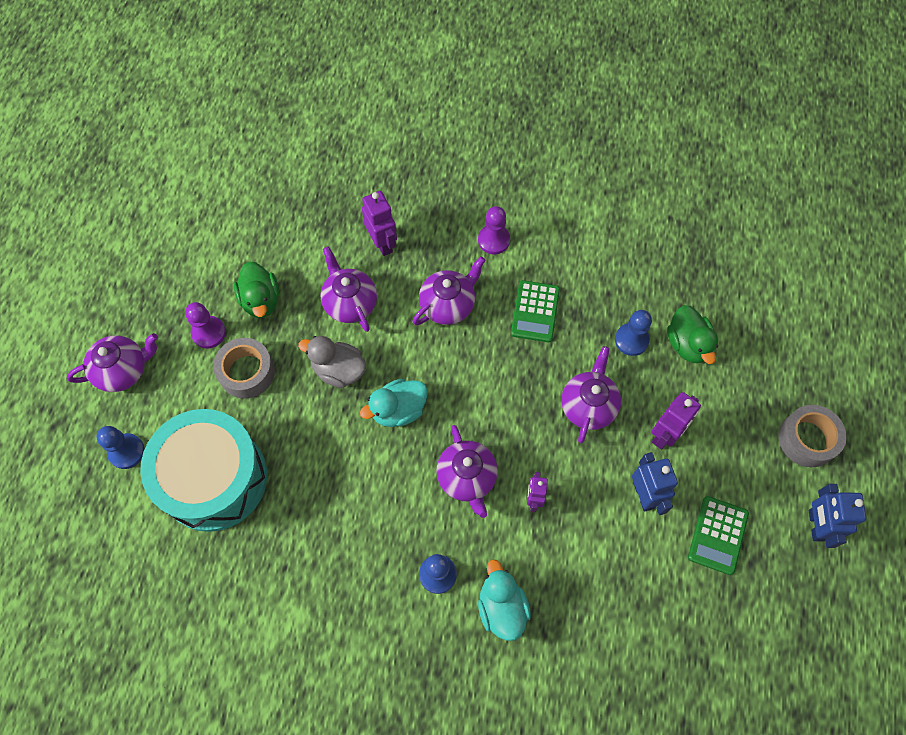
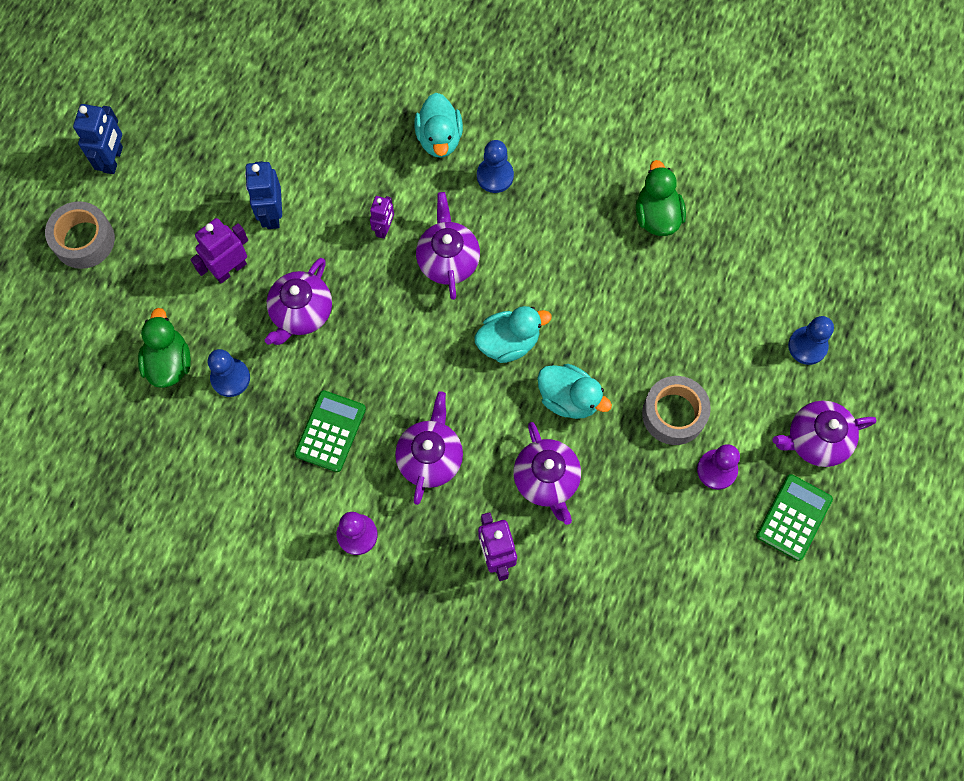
camera: 170 degrees left, 5 degrees up
(214, 478) = (713, 302): turquoise drum -> none
(261, 300) = (653, 501): green duck -> green duck (657, 216)
(339, 370) = (569, 398): grey duck -> turquoise duck
(448, 305) = (430, 457): purple teapot -> purple teapot turned 135 degrees clockwise
(717, 535) = (212, 166): green calculator -> green calculator (794, 517)

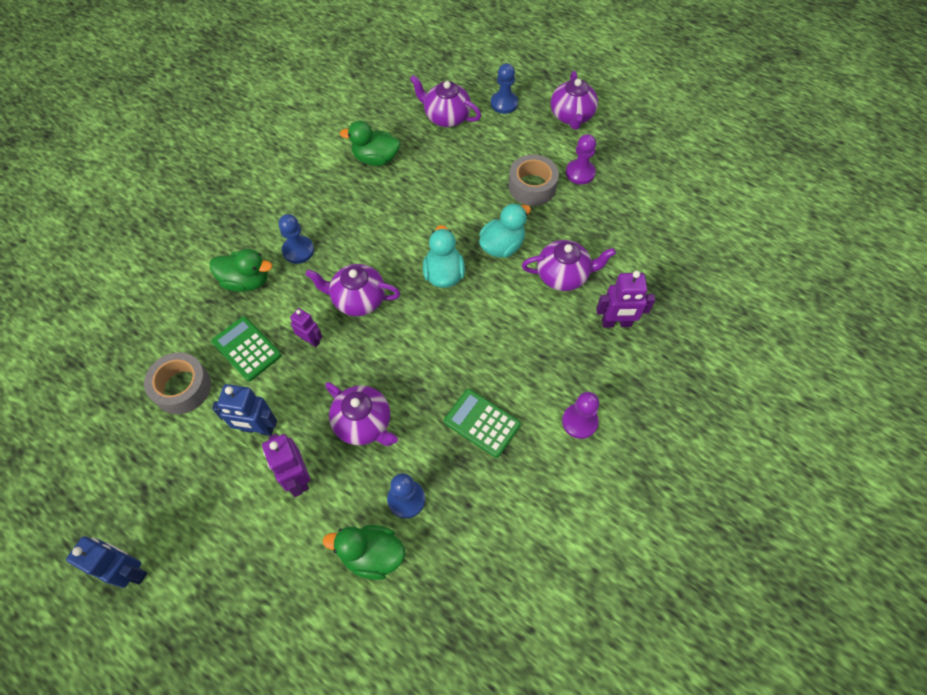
camera: 75 degrees left, 10 degrees down
(84, 240) = (207, 620): grey tape -> grey tape (182, 388)
(430, 457) = (525, 351): purple teapot -> purple teapot (446, 117)
(439, 138) = (246, 281): turquoise duck -> green duck
(794, 517) = (623, 141): green calculator -> green calculator (247, 349)

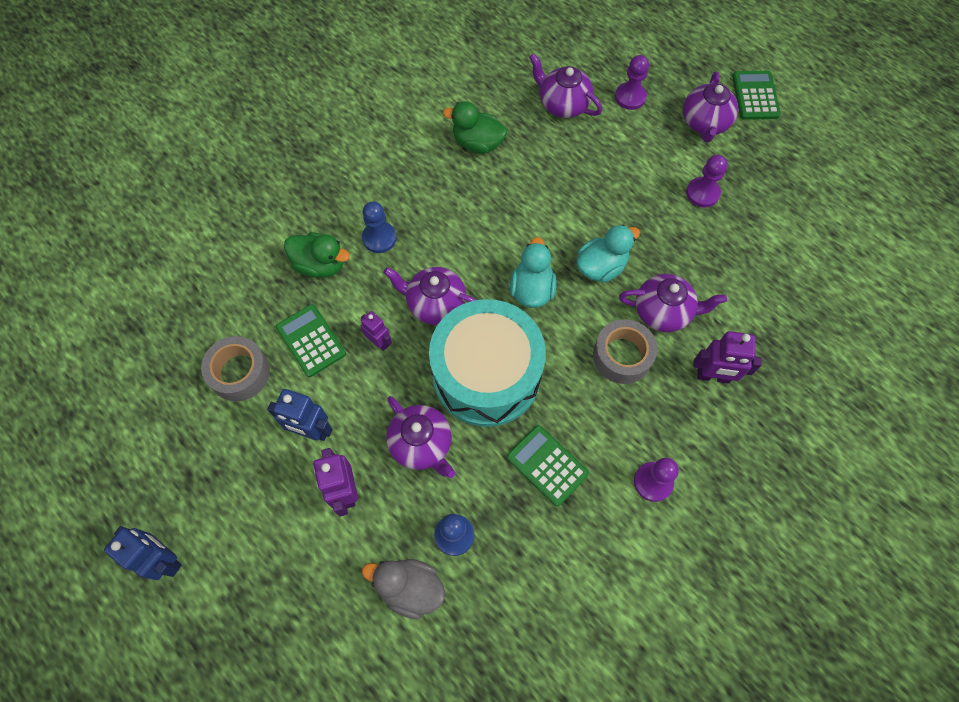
camera: 10 degrees right, 5 degrees up
(372, 555) = (410, 588): green duck -> grey duck
(414, 353) = (486, 374): none -> turquoise drum
(504, 103) = (630, 97): blue pawn -> purple pawn
(532, 186) = (645, 201): grey tape -> grey tape (622, 356)
(610, 89) = (755, 96): none -> green calculator

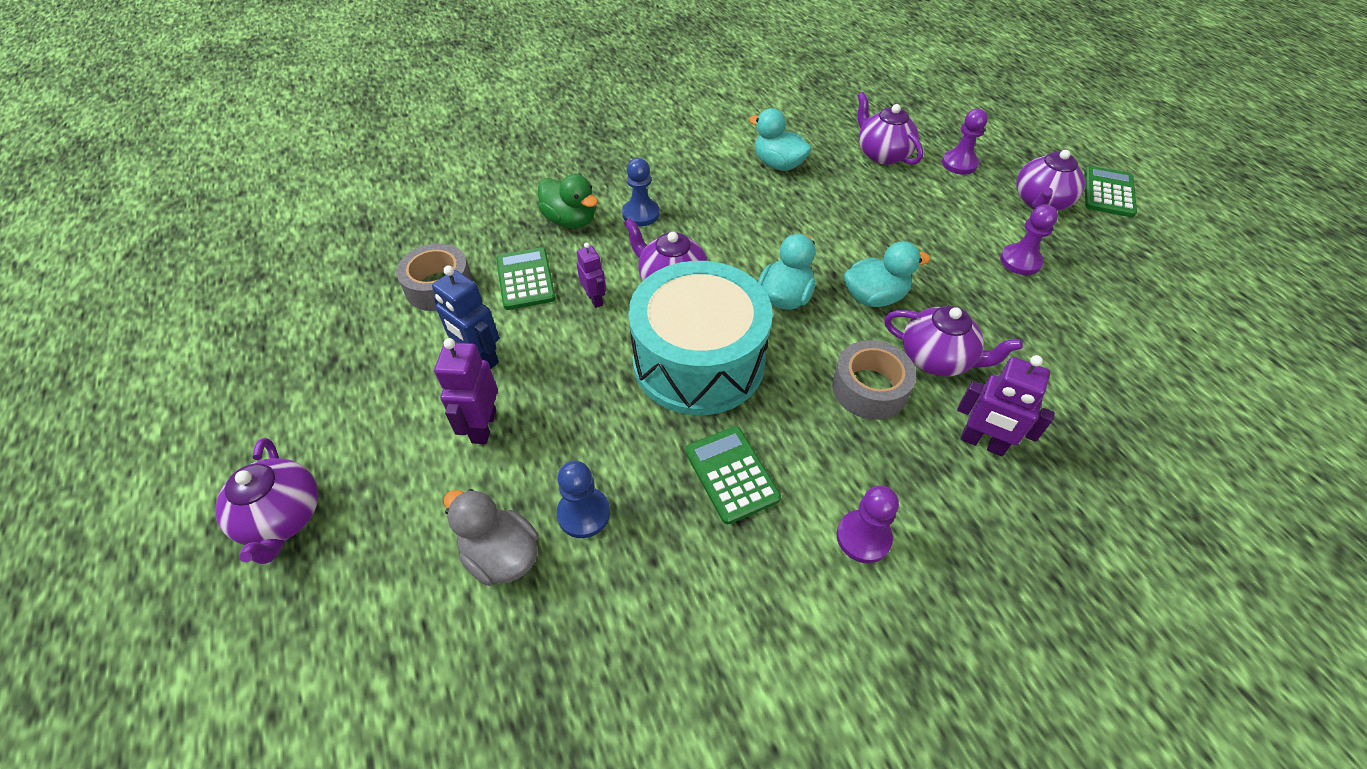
camera: 20 degrees right, 15 degrees down
(165, 559) = (259, 430): blue robot -> none
(422, 444) = (592, 407): purple teapot -> purple teapot (283, 518)
(477, 143) = (778, 164): green duck -> turquoise duck

